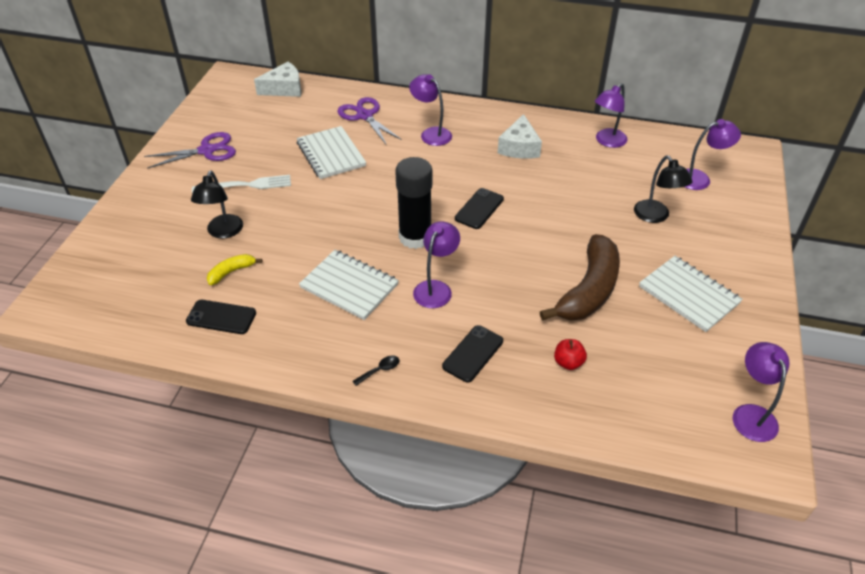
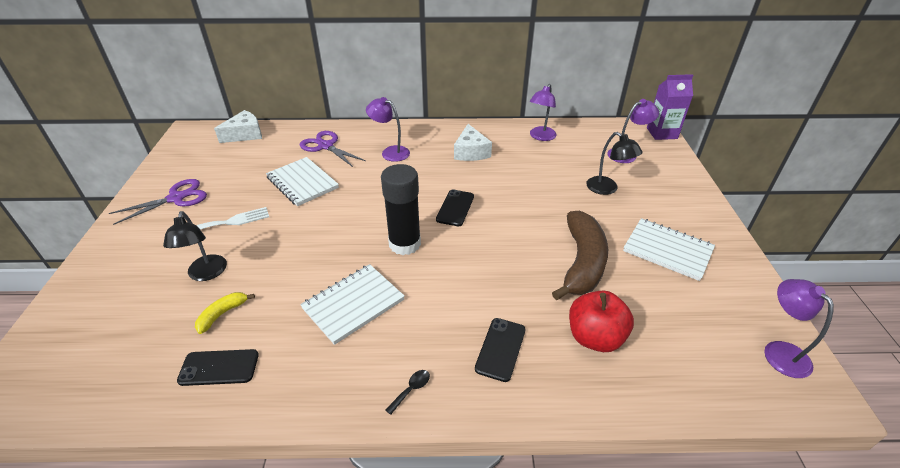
camera: 15 degrees left, 5 degrees down
(349, 286) = (353, 304): white notebook -> white notebook turned 60 degrees counterclockwise
(436, 288) = (441, 289): purple lamp -> none
(568, 362) = (595, 337): red apple -> red apple, size x1.90
(757, 159) = (661, 133): none -> purple carton

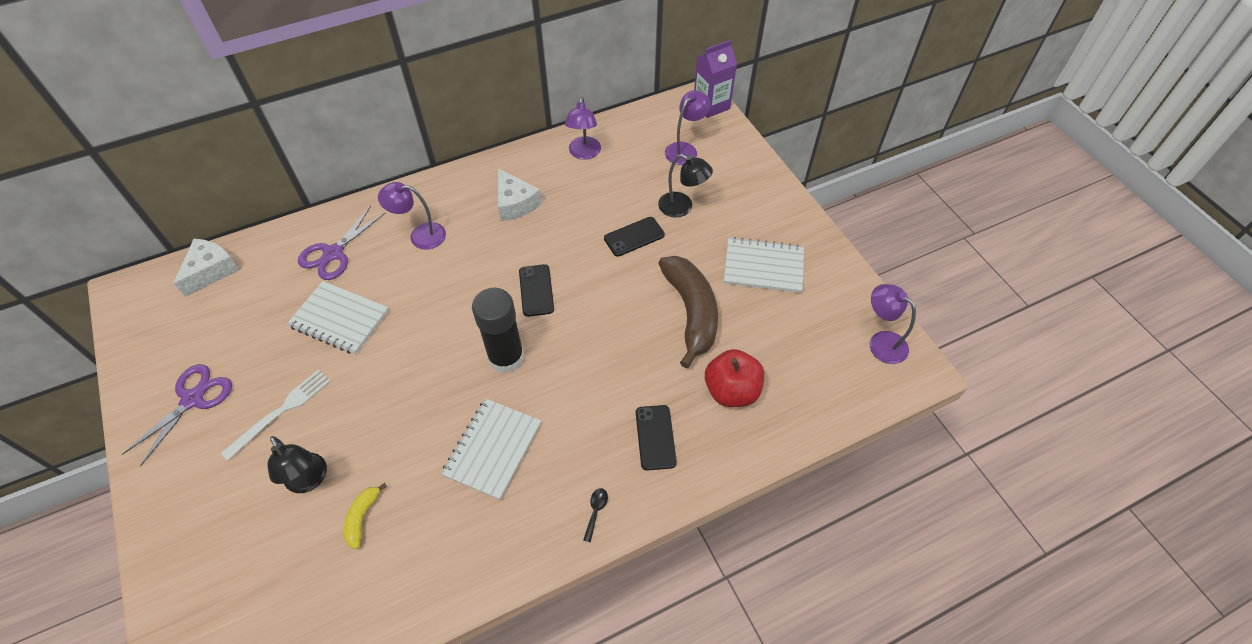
camera: 25 degrees left, 15 degrees up
(219, 367) = (400, 572): black phone -> black phone (634, 237)
(326, 146) = (333, 253): purple scissors -> purple scissors turned 75 degrees counterclockwise

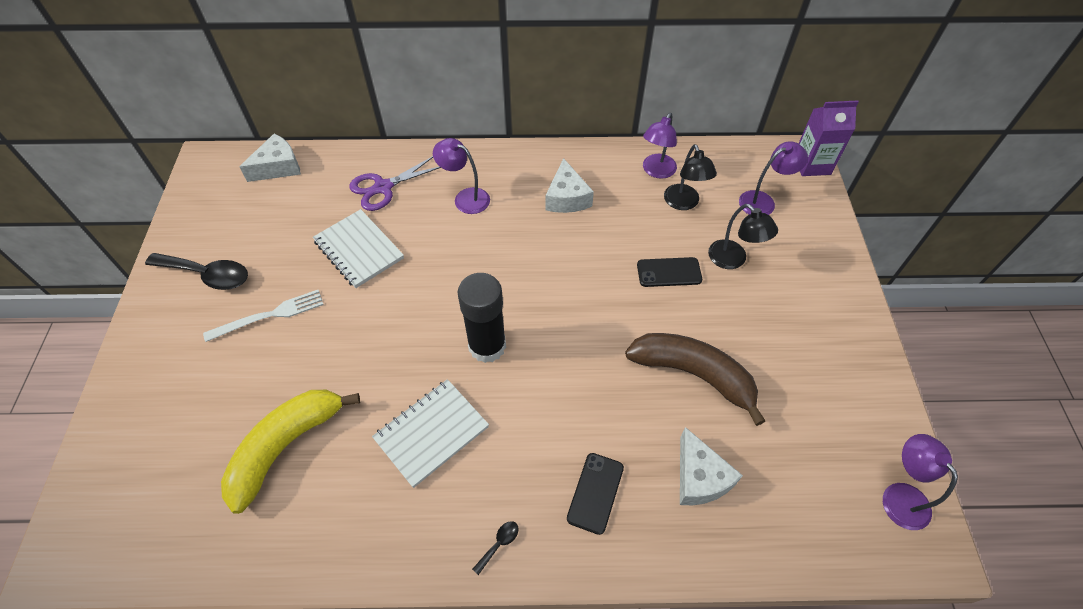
camera: 25 degrees right, 0 degrees up
(193, 399) = (207, 275): purple scissors -> black spoon
(309, 480) = (260, 390): black lamp -> black lamp (683, 203)
(362, 517) = (285, 446): yellow banana -> yellow banana, size x2.22
(536, 290) = (547, 290): black phone -> none
(691, 312) = (693, 374): brown banana -> brown banana turned 75 degrees counterclockwise
(731, 391) = (699, 478): red apple -> white cheese
(763, 266) = (795, 355): white notebook -> none

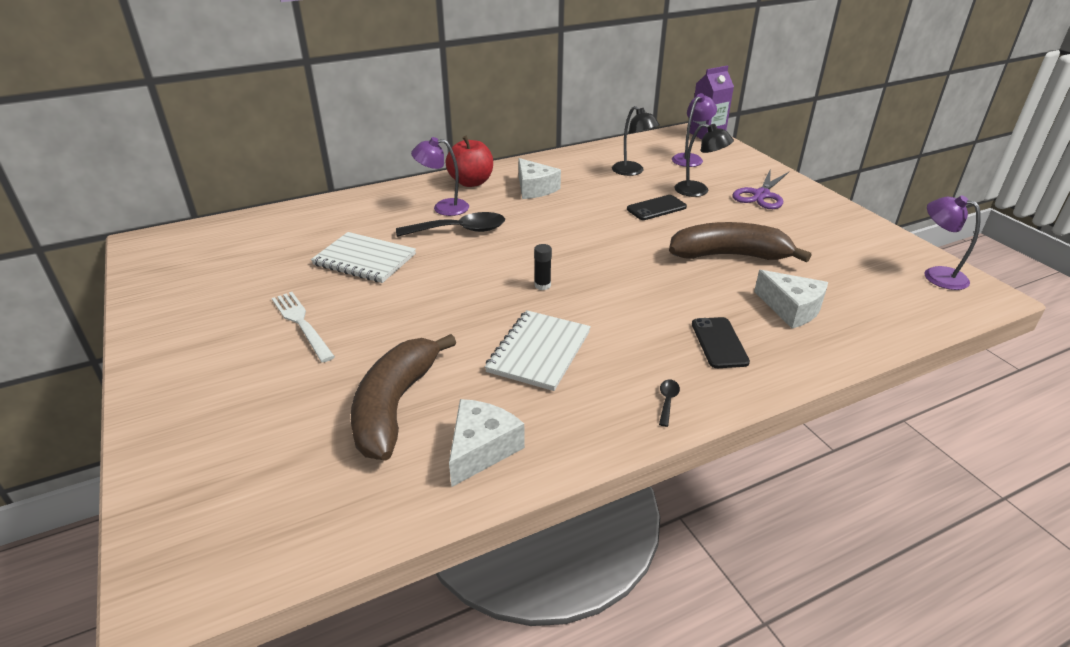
camera: 25 degrees left, 20 degrees down
(207, 275) = (206, 315): black spoon -> black spoon (460, 230)
(269, 315) = (302, 324): white fork -> white fork turned 75 degrees counterclockwise
(278, 167) = (233, 229): white cheese -> white cheese (481, 449)
(285, 446) = (394, 406): yellow banana -> brown banana
(383, 187) = (357, 218): purple scissors -> purple scissors (761, 195)
(487, 346) = (542, 285): black glue stick -> black glue stick, size x0.43
(512, 167) = (471, 182): none -> red apple
(656, 171) = (595, 160): purple lamp -> none

